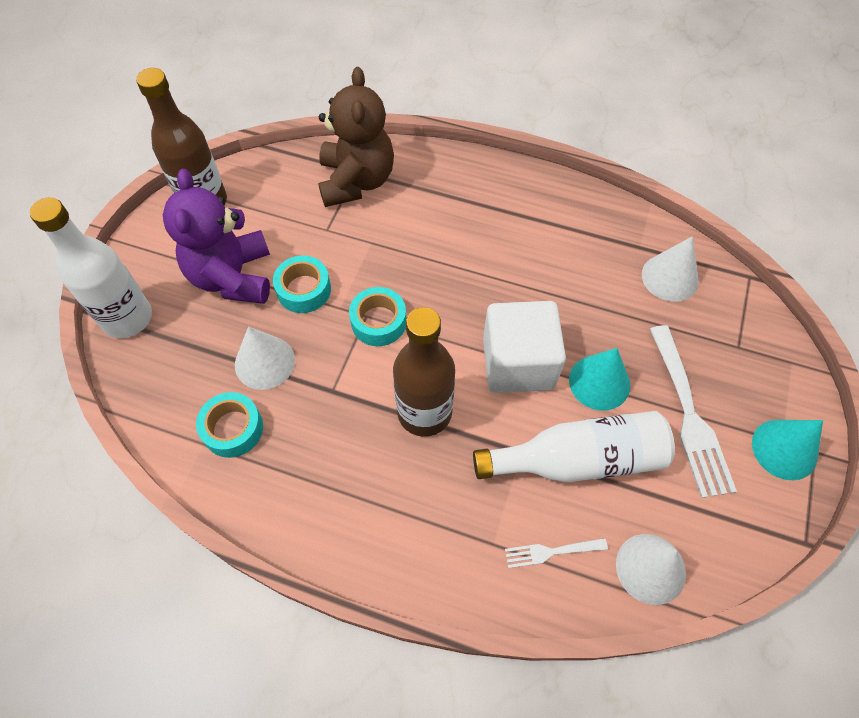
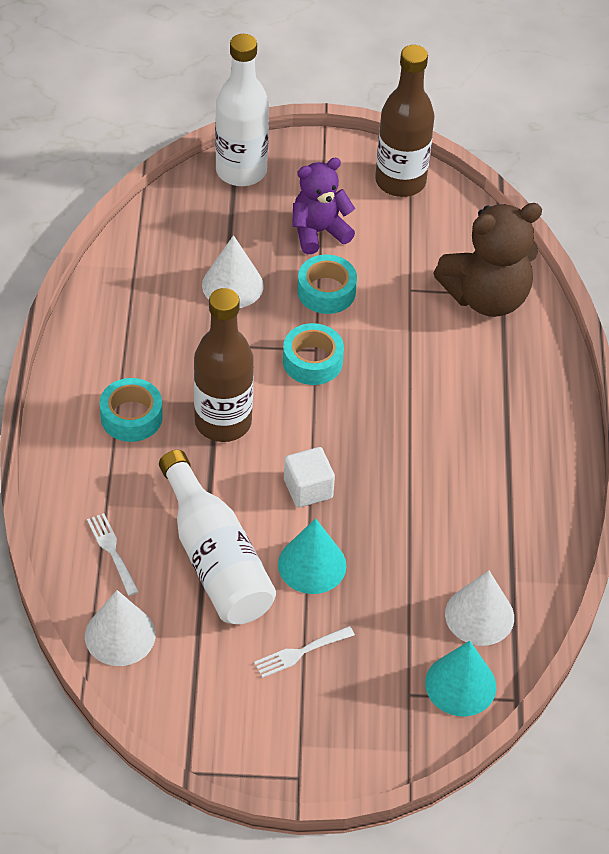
camera: 70 degrees right, 10 degrees down
(233, 277) = (318, 232): purple teddy bear -> purple teddy bear, size x0.66
(233, 429) = (155, 283): turquoise tape -> turquoise tape (131, 417)
(518, 363) = (308, 489): white cube -> white cube, size x0.55
(689, 416) = (300, 653): white fork -> white fork, size x0.50
(784, 449) = (291, 747): turquoise cone -> turquoise cone (460, 684)

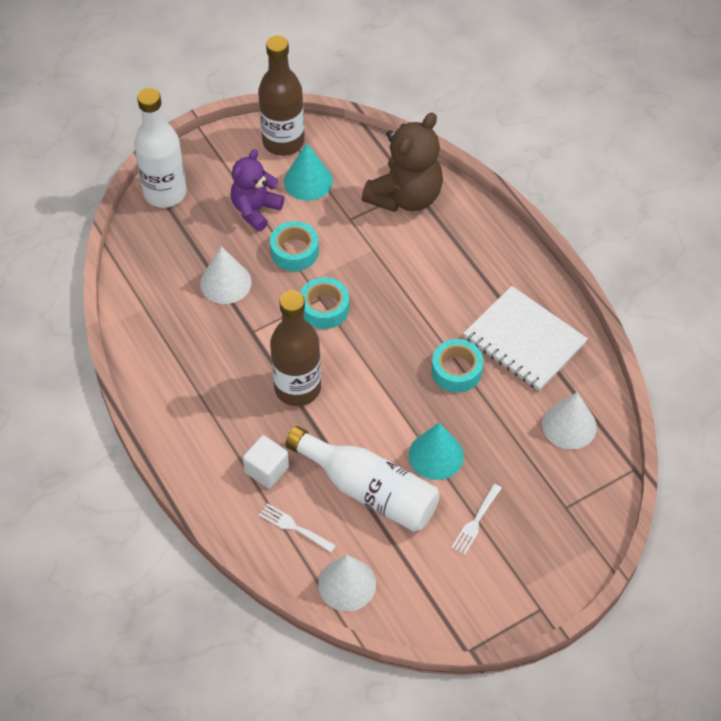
camera: 30 degrees left, 5 degrees up
(131, 417) = (230, 421): turquoise tape -> turquoise tape (456, 371)
(308, 489) = (392, 403): white cube -> white cube (266, 470)
(460, 684) = (593, 480): turquoise cone -> turquoise cone (308, 181)
(500, 505) = (524, 340): none -> white notebook

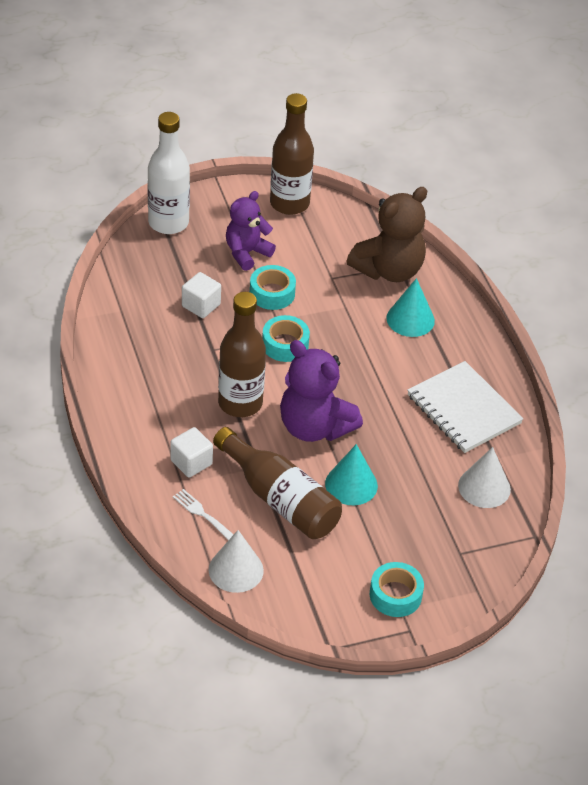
camera: 10 degrees right, 10 degrees down
(225, 282) = (201, 305): white cone -> white cube
(308, 181) = (302, 239): turquoise cone -> turquoise cone (410, 319)
(369, 490) = (280, 499): white bottle -> brown bottle
(380, 397) = (314, 427): none -> purple teddy bear
(456, 371) = (392, 420): turquoise tape -> turquoise tape (395, 595)
(475, 522) = (371, 546): white fork -> none

